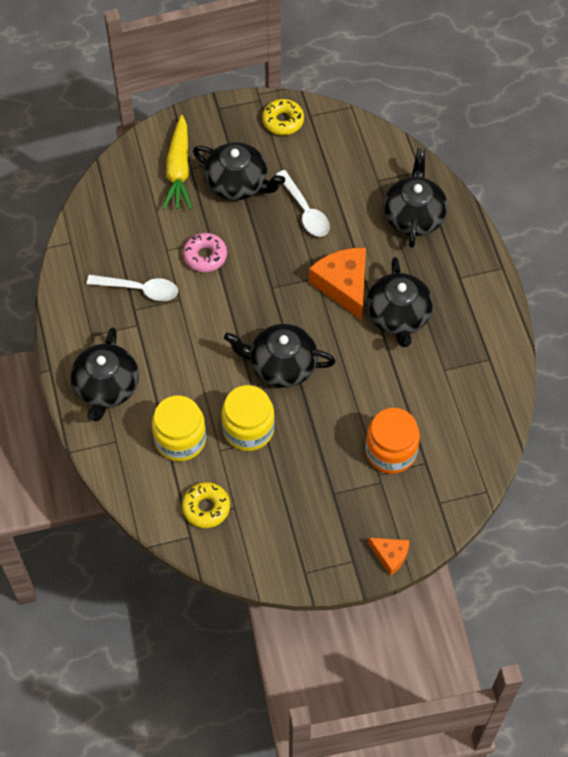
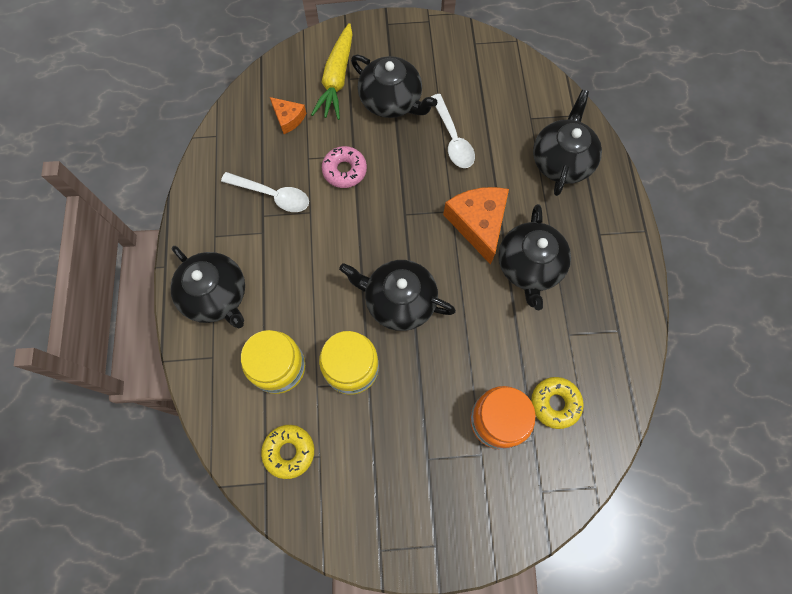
camera: 10 degrees right, 10 degrees up
(106, 387) = (216, 295): black teapot -> black teapot turned 60 degrees counterclockwise
(283, 121) = (447, 45): yellow donut -> yellow donut (555, 403)
(390, 556) = (477, 547): orange cheese -> orange cheese (288, 118)

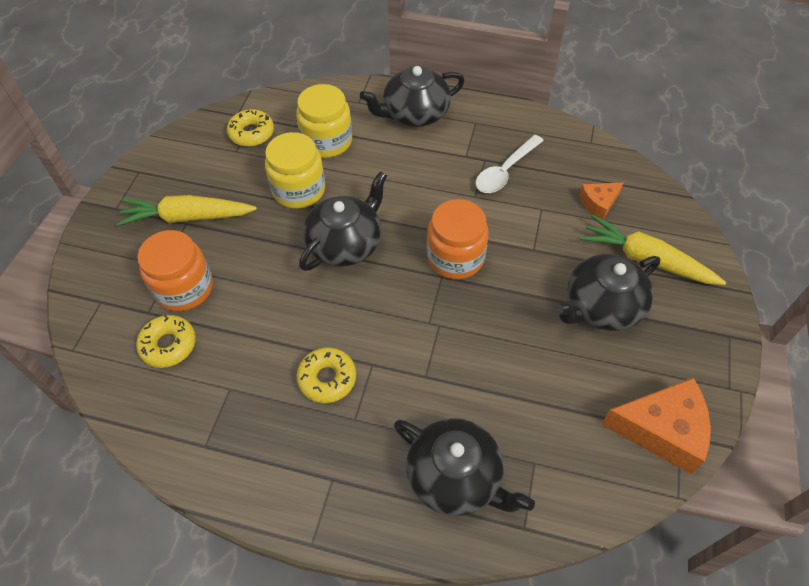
camera: 110 degrees right, 15 degrees down
(344, 170) = (515, 236): pink donut -> none
(382, 209) = (455, 257): none -> orange jar
(420, 461) = (187, 217): none -> yellow carrot
(453, 139) = (527, 355): white spoon -> none
(478, 224) = (402, 344): orange cheese -> orange cheese (661, 430)
(529, 266) = (327, 379): black teapot -> yellow donut

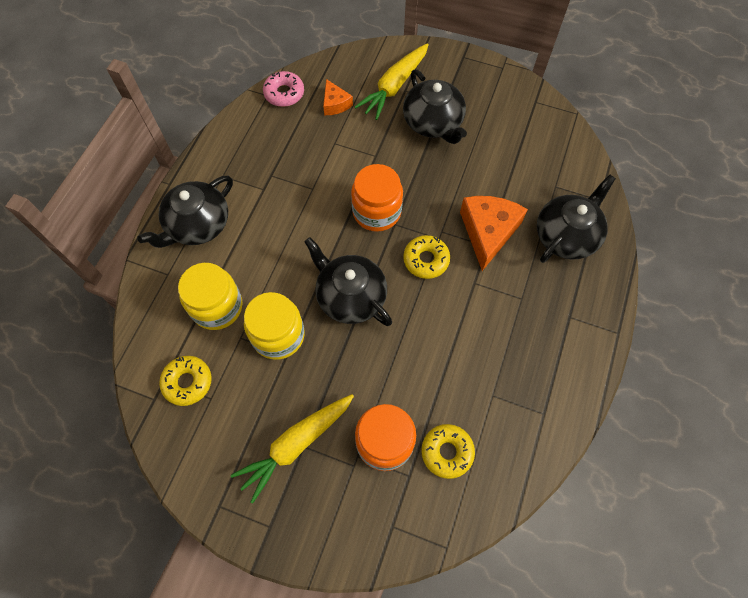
camera: 85 degrees left, 10 degrees up
(187, 217) = (296, 445): yellow carrot -> yellow carrot turned 45 degrees clockwise
(327, 379) = (486, 317): yellow donut -> yellow donut (426, 260)
(414, 113) = (197, 224): black teapot -> black teapot turned 60 degrees clockwise
(505, 171) = (288, 162): white spoon -> none
(598, 156) = (284, 93): none -> pink donut
(661, 430) = (532, 111): orange cheese -> orange cheese (488, 232)

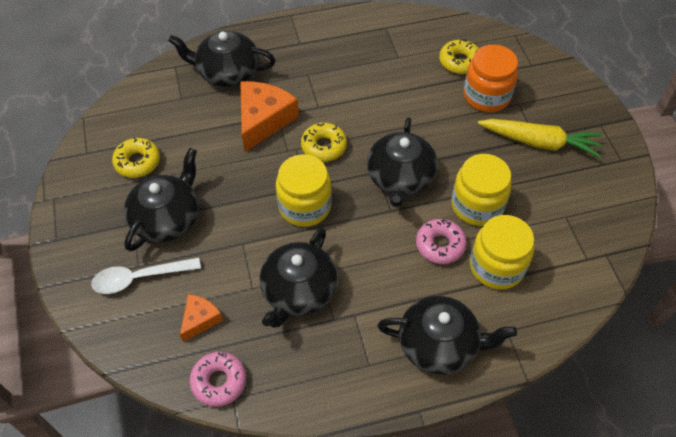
camera: 125 degrees left, 10 degrees down
(187, 382) = (571, 241): yellow donut -> yellow donut (137, 162)
(267, 280) = (440, 245): none -> pink donut
(309, 167) = (298, 291): none -> black teapot
(377, 211) = (304, 206): orange jar -> yellow jar
(394, 87) = (139, 278): yellow carrot -> white spoon
(488, 232) = (263, 120): orange cheese -> orange cheese turned 135 degrees clockwise

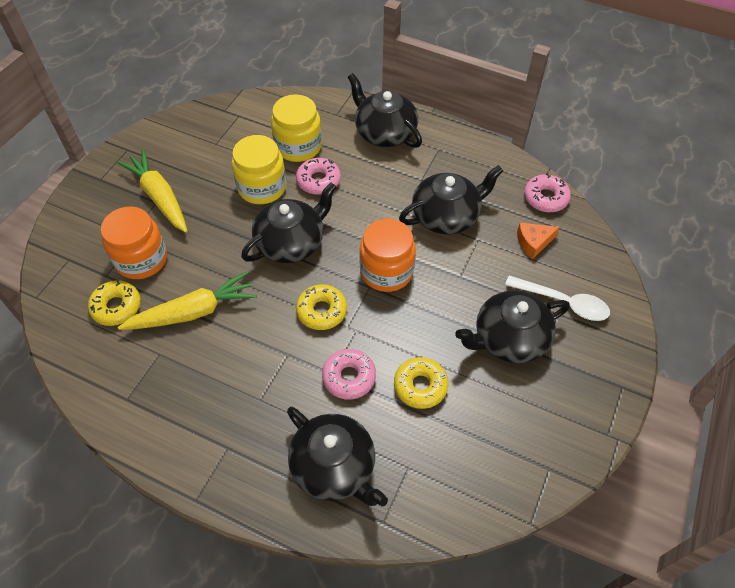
camera: 140 degrees left, 0 degrees up
(137, 162) = (502, 417): yellow donut -> yellow donut (420, 386)
(263, 120) = (349, 377): orange cheese -> pink donut
(304, 206) = (386, 271): yellow jar -> orange jar
(408, 90) = (193, 312): none -> yellow carrot

